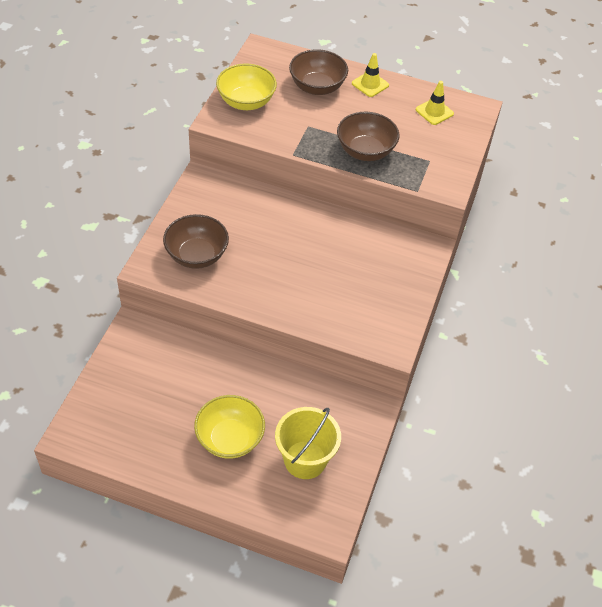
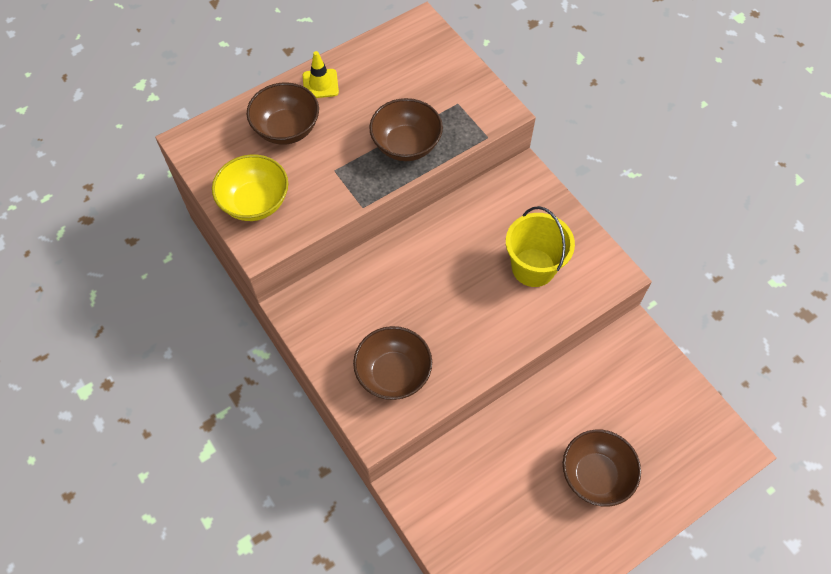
camera: 50 degrees left, 10 degrees up
(230, 439) = (595, 475): yellow bowl -> brown bowl
(305, 460) = (655, 424): yellow bucket -> yellow bucket (533, 267)
(434, 112) = (399, 59): yellow traffic cone -> none

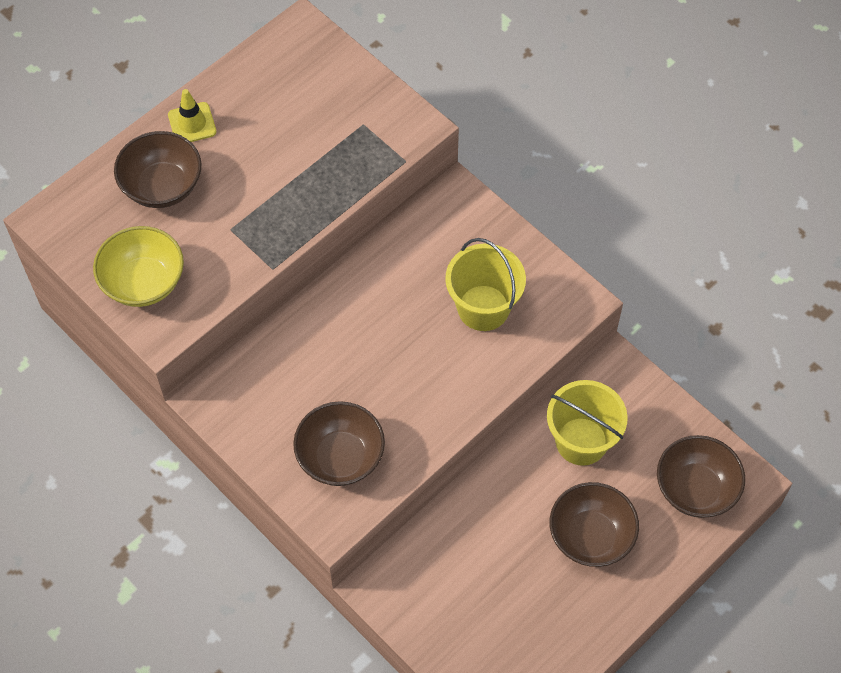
camera: 10 degrees left, 0 degrees up
(406, 145) = (310, 185): brown bowl -> brown bowl (695, 489)
(598, 391) = (581, 441): none -> yellow bucket

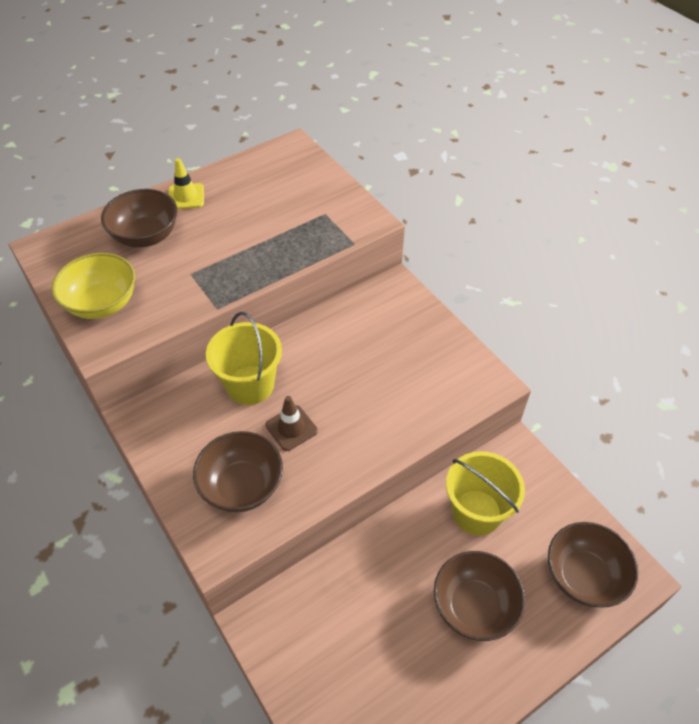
camera: 10 degrees right, 10 degrees down
(376, 386) = (291, 428): none -> brown traffic cone
(483, 308) = (402, 376): yellow bucket -> yellow bucket (250, 385)

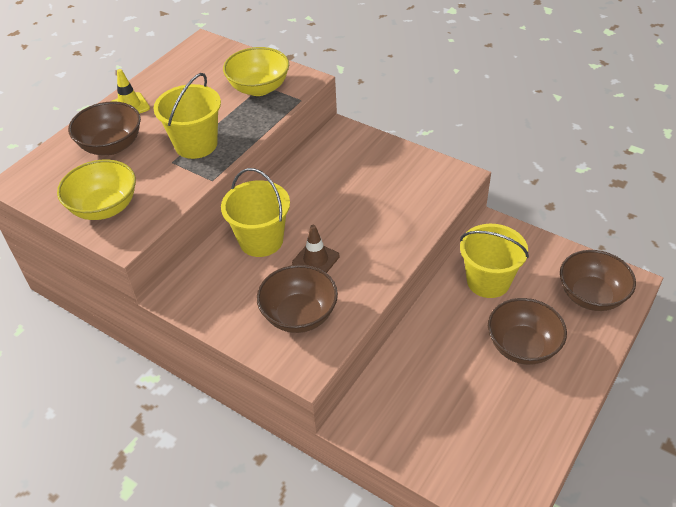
camera: 20 degrees left, 5 degrees down
(224, 261) = (196, 144): none -> yellow bucket
(319, 216) = (259, 88): none -> yellow bowl

